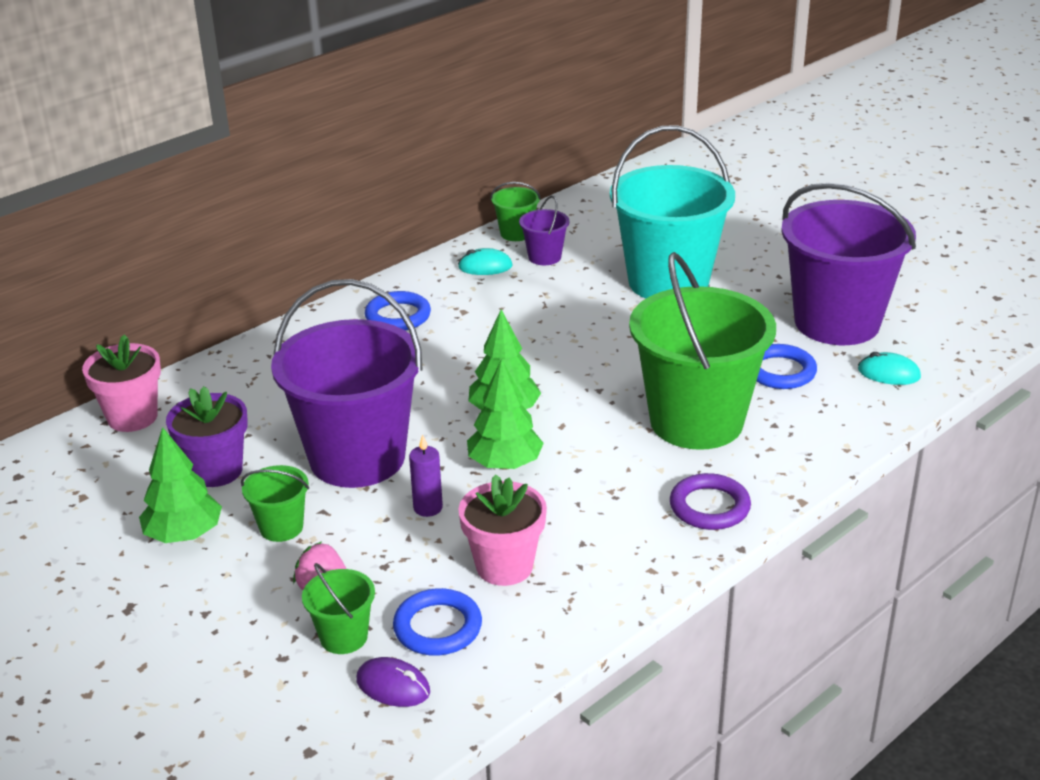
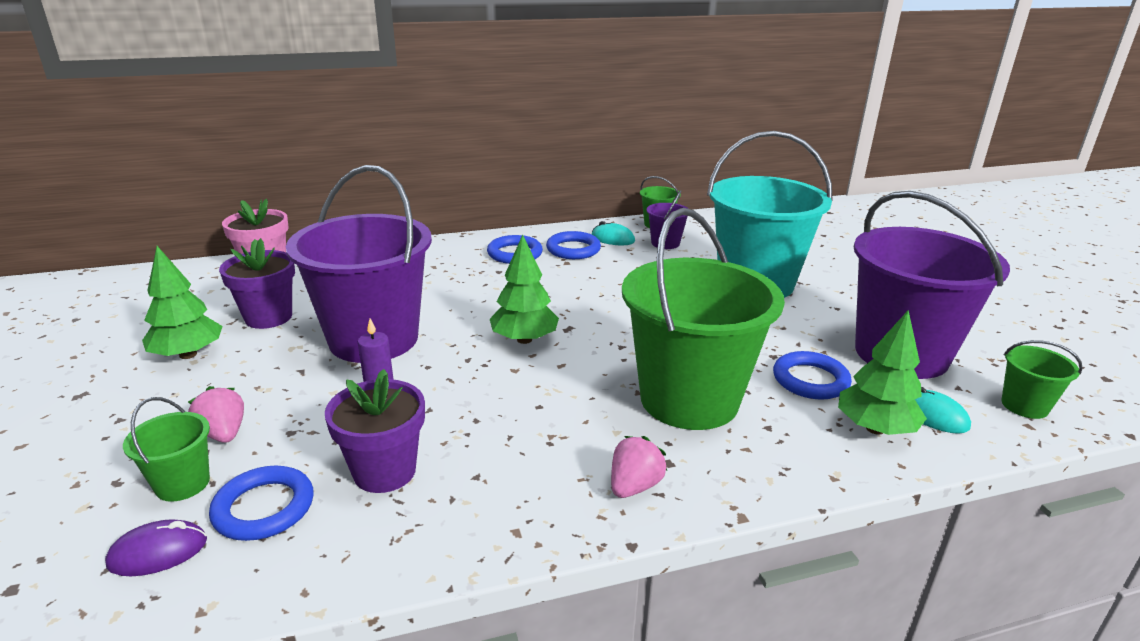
camera: 25 degrees right, 5 degrees down
(281, 527) = (257, 372): green bucket -> green bucket (1024, 406)
(393, 686) = (158, 552): purple mouse -> purple mouse turned 75 degrees counterclockwise
(455, 292) = (573, 249): none -> blue ring
(504, 566) = (384, 471): pink flower pot -> purple flower pot
(505, 464) = (481, 381): green tree -> green tree (875, 428)
(709, 507) = (634, 486): purple ring -> pink strawberry

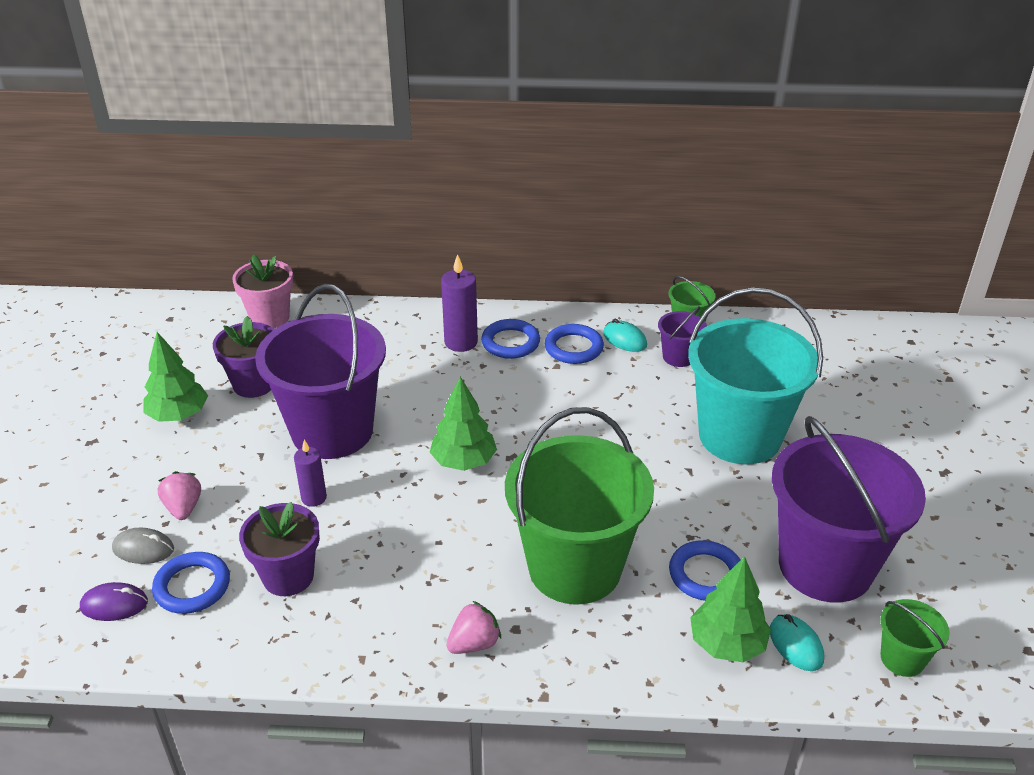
camera: 20 degrees right, 10 degrees up
(182, 484) = (143, 549): green bucket -> grey mouse
(468, 259) = (461, 342): none -> purple candle

